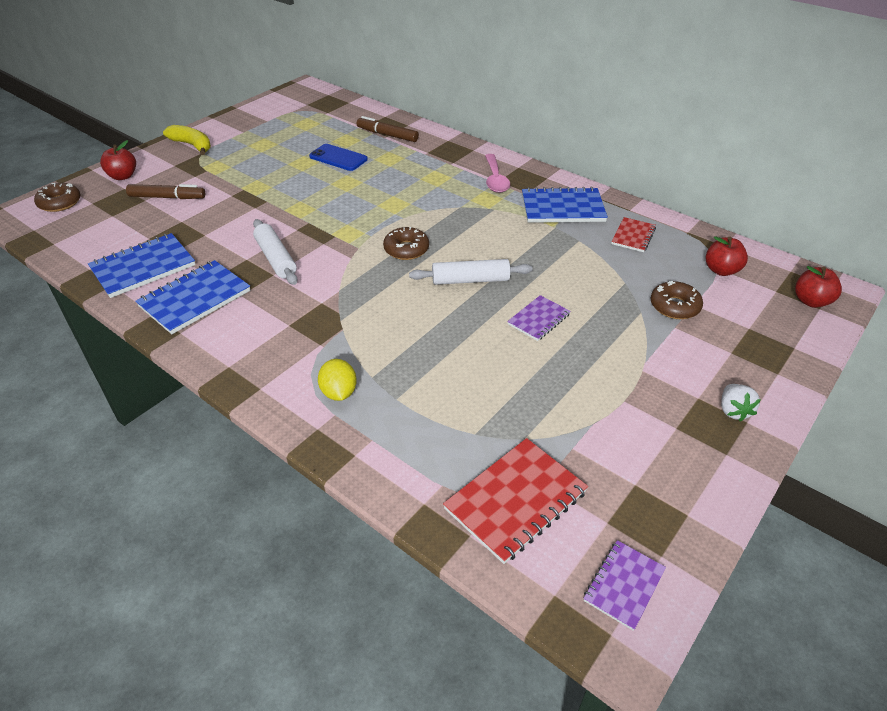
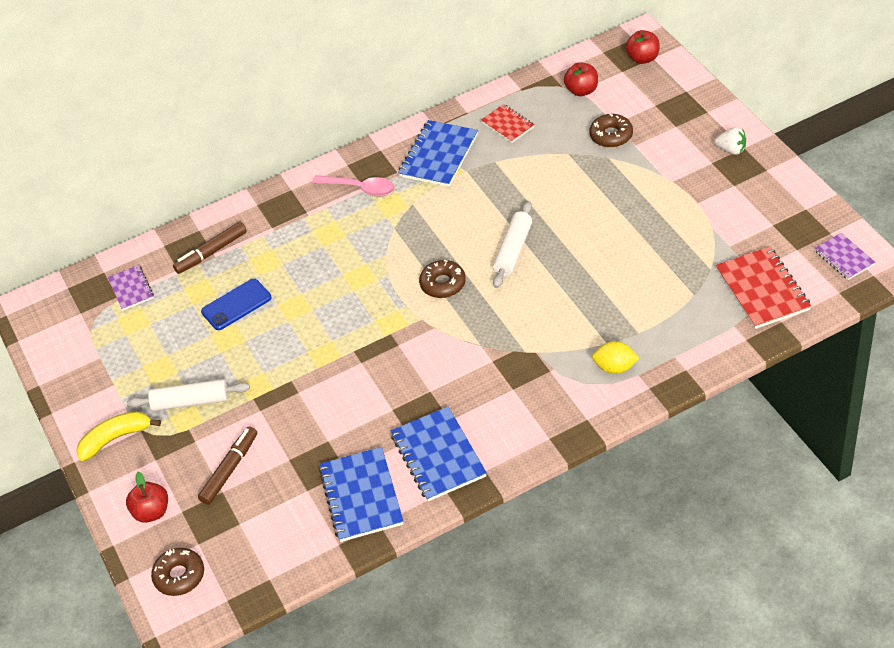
camera: 60 degrees left, 5 degrees up
(276, 258) = (404, 385): white rolling pin -> white rolling pin (190, 401)
(539, 319) = (587, 221): purple notebook -> purple notebook (131, 289)

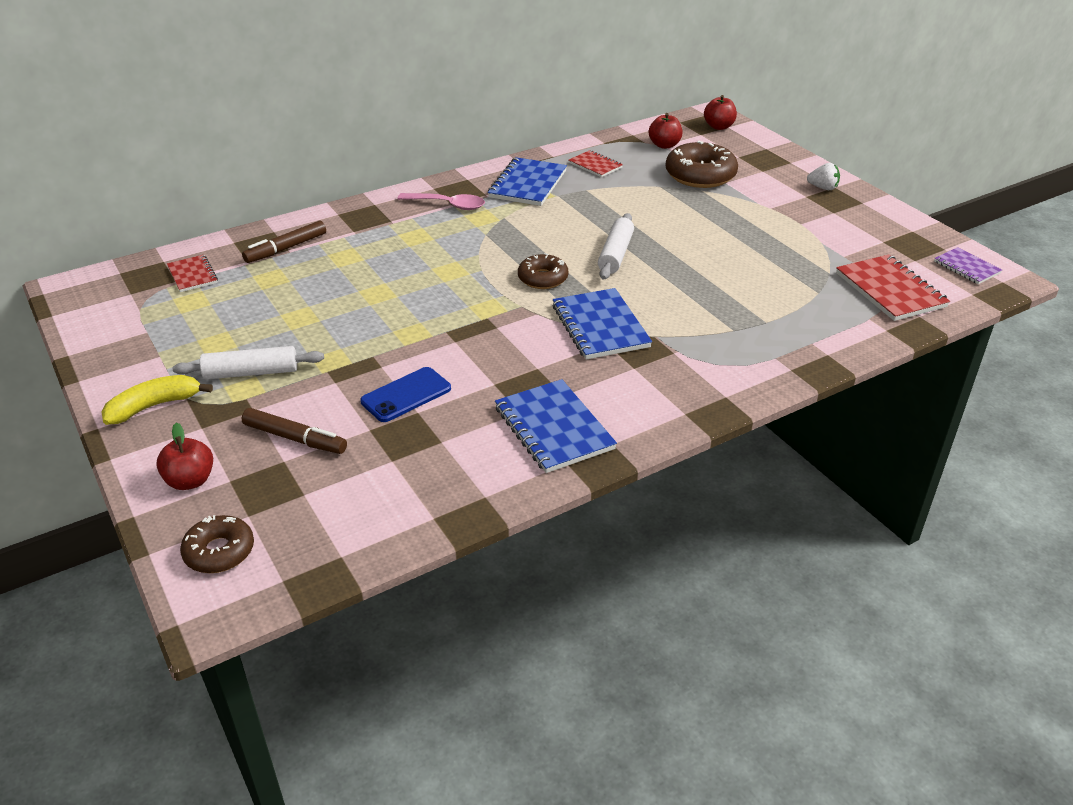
camera: 10 degrees left, 10 degrees down
(131, 289) = (192, 275): purple notebook -> red notebook
(230, 469) = (295, 438): brown marker -> brown marker turned 90 degrees clockwise
(236, 305) = (311, 290): blue phone -> blue phone (406, 395)
(361, 496) = (461, 467): blue notebook -> blue notebook (600, 326)
(611, 136) = (700, 175): brown donut -> brown donut, size x1.65
(615, 367) = (747, 351): yellow lemon -> none

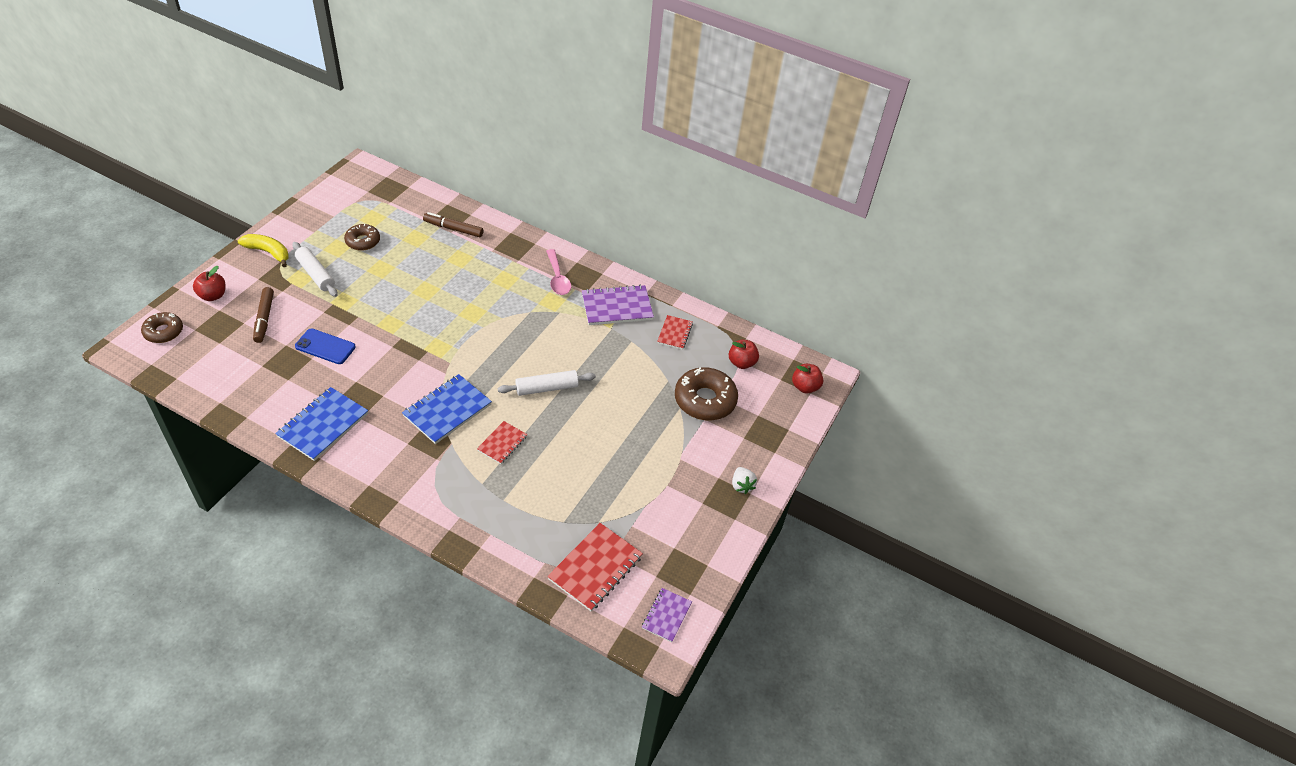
camera: 55 degrees right, 10 degrees up
(192, 275) = (400, 205): red notebook -> red notebook (502, 443)
(527, 184) = (617, 307): blue notebook -> purple notebook
(543, 278) = (490, 361): brown donut -> brown donut (363, 241)

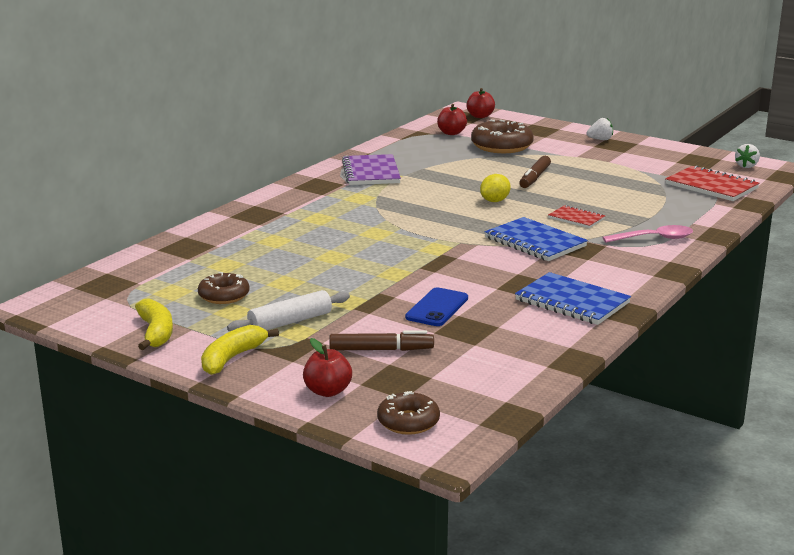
camera: 80 degrees left, 25 degrees down
(311, 218) = (156, 332): none -> yellow banana
(453, 229) = (213, 245): brown marker -> brown marker (534, 178)
(547, 388) = (495, 201): white rolling pin -> yellow lemon
(557, 278) = (320, 195): pink spoon -> pink spoon (654, 238)
(666, 615) = (746, 166): purple notebook -> white strawberry
(674, 333) = (411, 153): red notebook -> none

